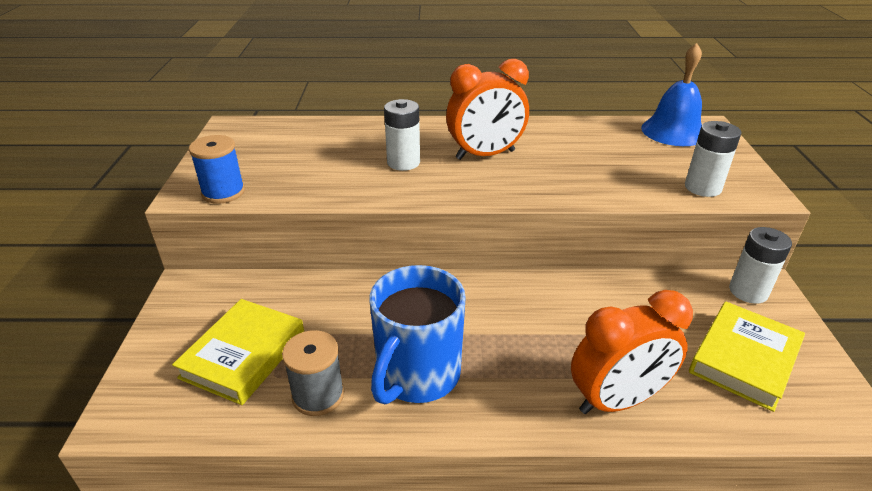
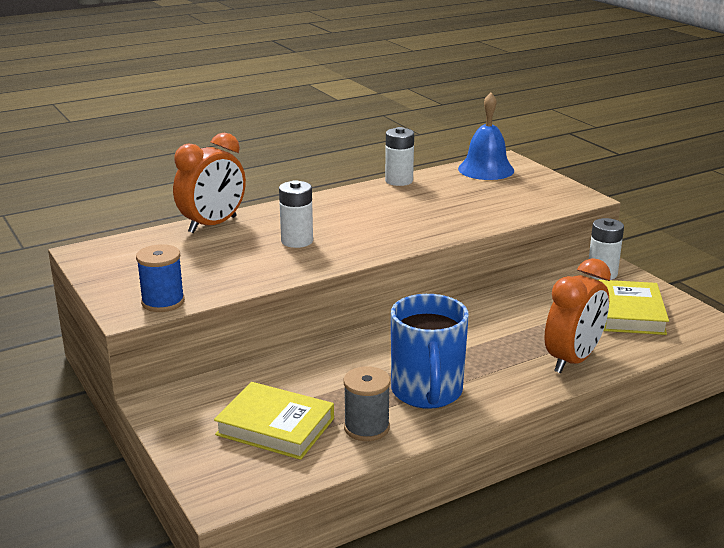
camera: 30 degrees left, 10 degrees down
(243, 355) = (275, 427): yellow book -> yellow book turned 60 degrees counterclockwise
(485, 155) = (359, 219): orange clock -> orange clock (213, 225)
(702, 187) = (541, 203): white battery -> white battery (399, 181)

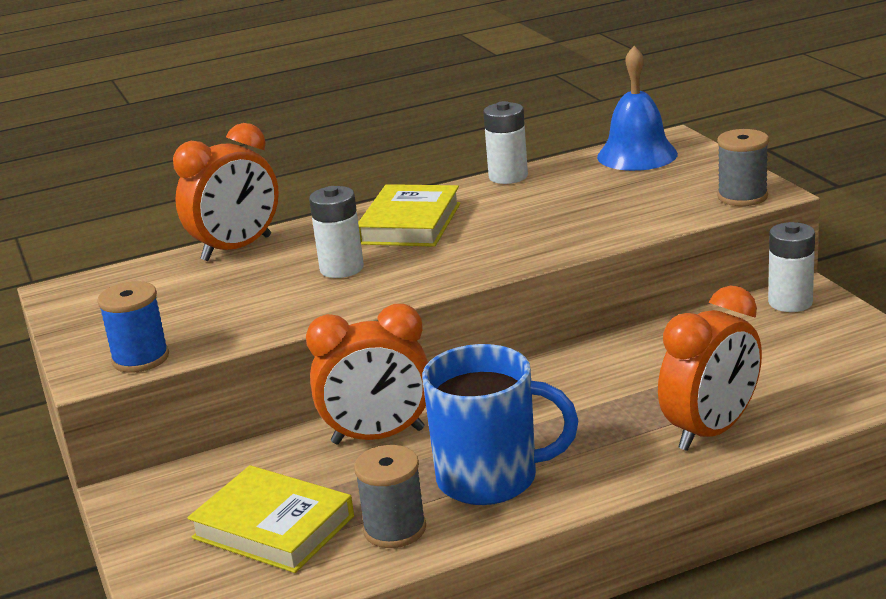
camera: 10 degrees right, 0 degrees up
(336, 362) = (378, 436): none -> orange clock
(427, 392) = (491, 479): blue mug -> blue mug turned 90 degrees counterclockwise
(568, 200) = (742, 197): none -> grey spool
(629, 313) = (814, 360): yellow book -> yellow book (410, 223)

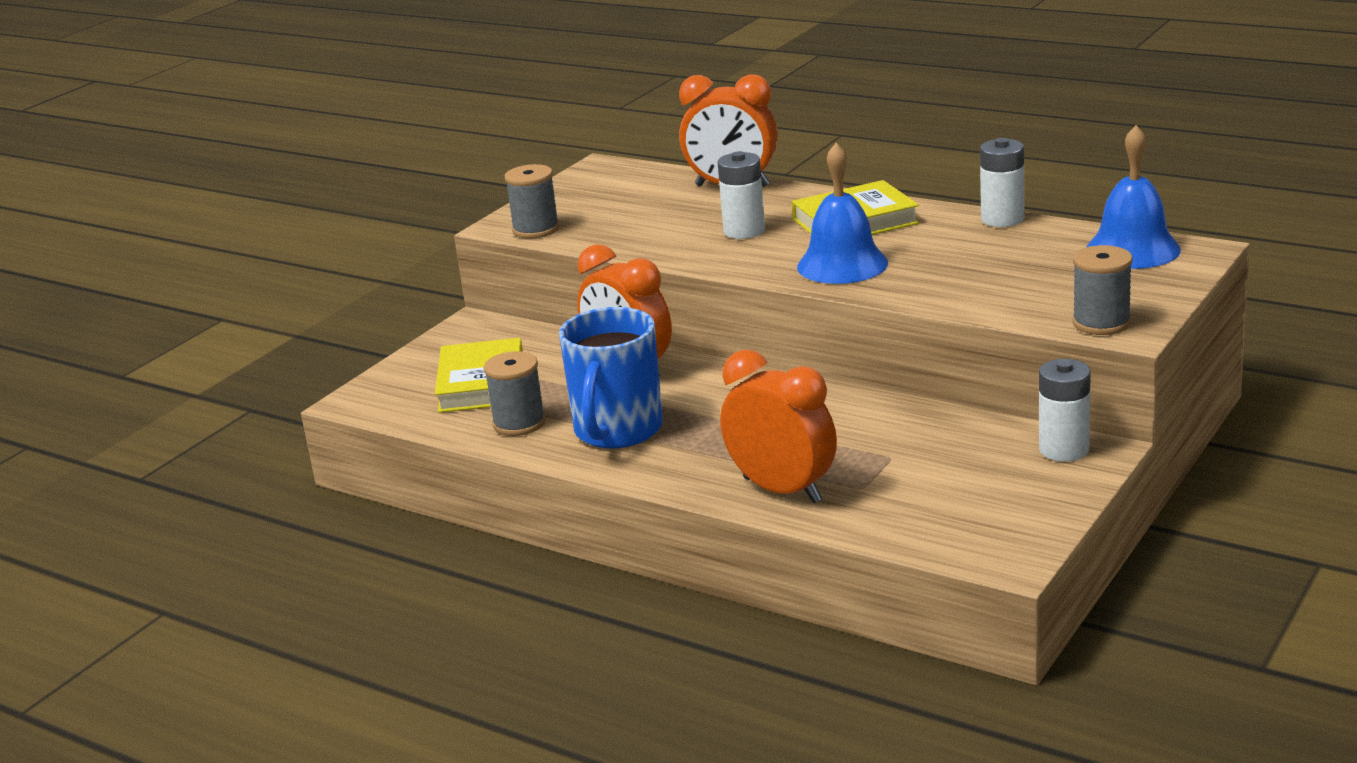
camera: 55 degrees right, 0 degrees up
(140, 358) = (536, 229): blue spool -> grey spool
(484, 250) = (842, 264): none -> blue bell
(491, 479) = (617, 431): blue mug -> blue mug turned 45 degrees clockwise
(711, 431) = (782, 490): orange clock -> orange clock turned 150 degrees counterclockwise

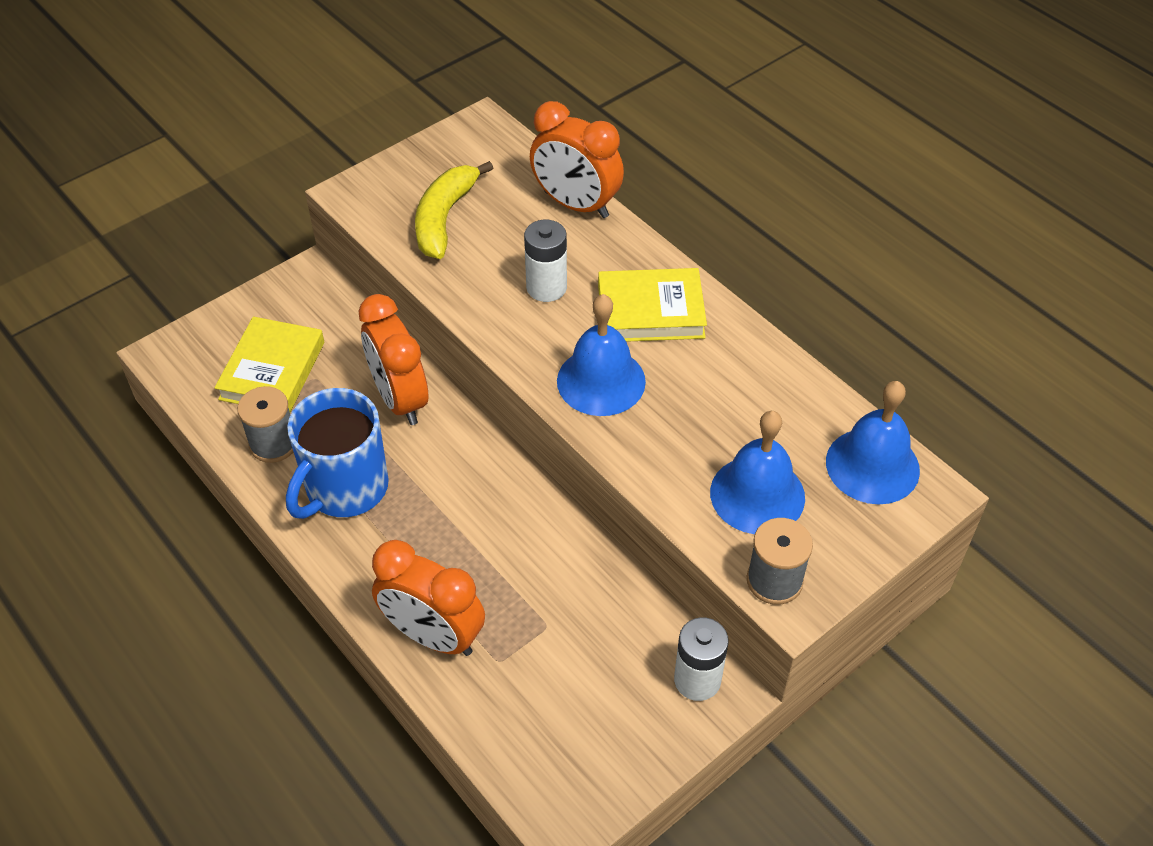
camera: 15 degrees right, 25 degrees up
(536, 229) = (374, 211): grey spool -> none
(610, 218) = (444, 218): none -> yellow banana
(782, 490) = (433, 636): orange clock -> orange clock turned 150 degrees clockwise
(1002, 219) = (783, 362): white battery -> none
(1043, 286) = (757, 494): none -> blue bell

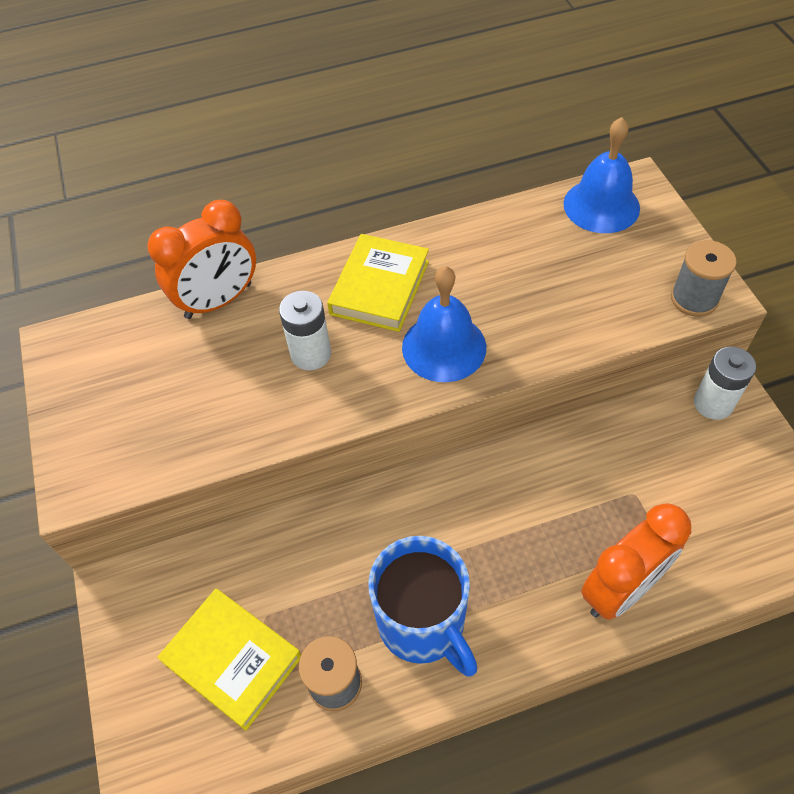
camera: 65 degrees left, 5 degrees up
(399, 399) = (332, 542): orange clock -> none
(444, 218) = (170, 411): yellow banana -> none
(757, 494) = (606, 281): blue bell -> none

